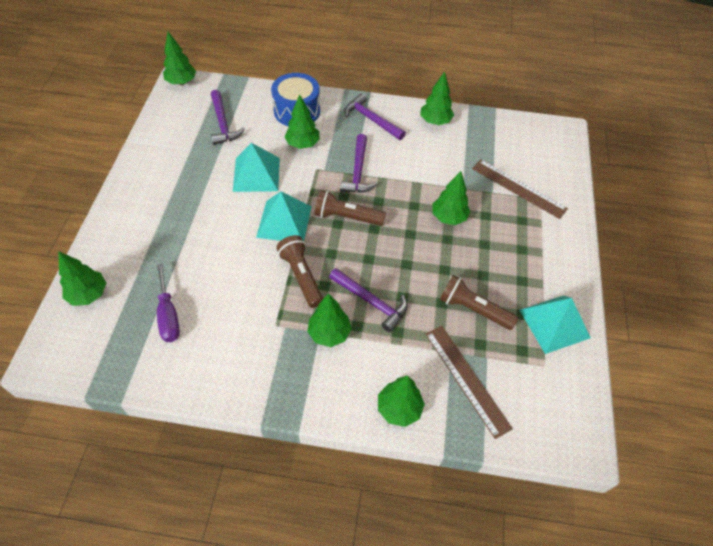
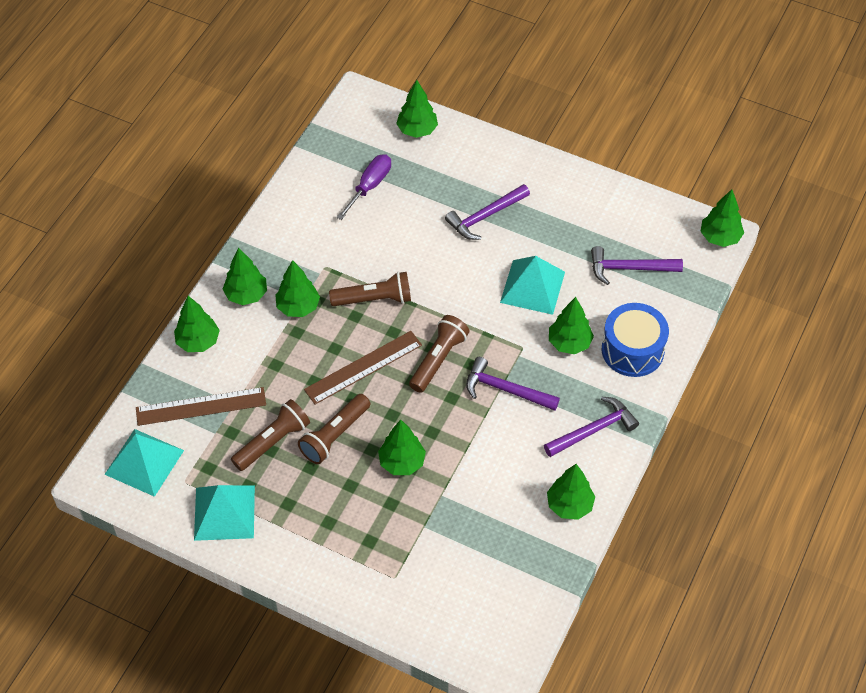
camera: 110 degrees right, 0 degrees up
(168, 315) = (370, 186): purple screwdriver -> purple screwdriver turned 120 degrees clockwise
(284, 221) = (452, 299): turquoise pyramid -> turquoise pyramid (144, 462)
(330, 383) = (246, 295): none -> green tree
(371, 302) = (318, 352): purple hammer -> purple hammer (485, 216)
(446, 267) = (335, 435): none -> brown flashlight
(518, 188) = (420, 559): brown ruler -> brown ruler (363, 367)

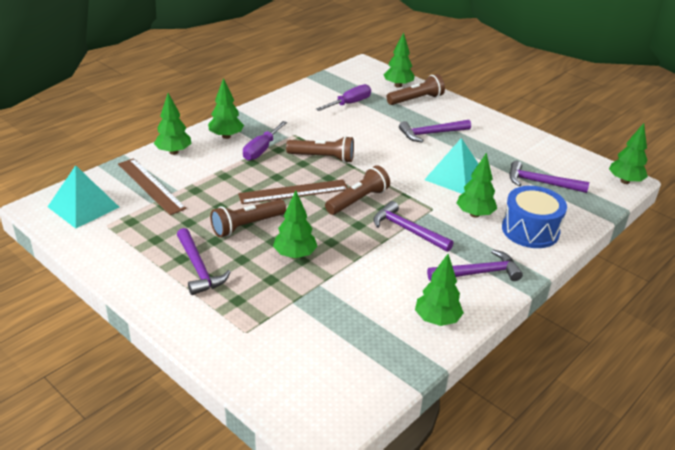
camera: 15 degrees right, 20 degrees down
(201, 406) = (151, 186): brown ruler -> brown ruler turned 45 degrees clockwise
(224, 512) = (124, 251): turquoise pyramid -> none
(273, 442) = (193, 218): brown flashlight -> brown flashlight (416, 99)
(298, 307) = (261, 150): green tree -> purple screwdriver
(312, 512) = (198, 268): none -> purple hammer

